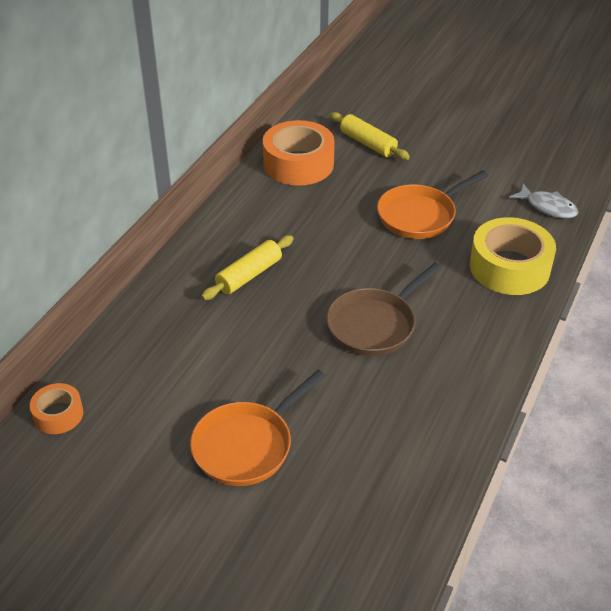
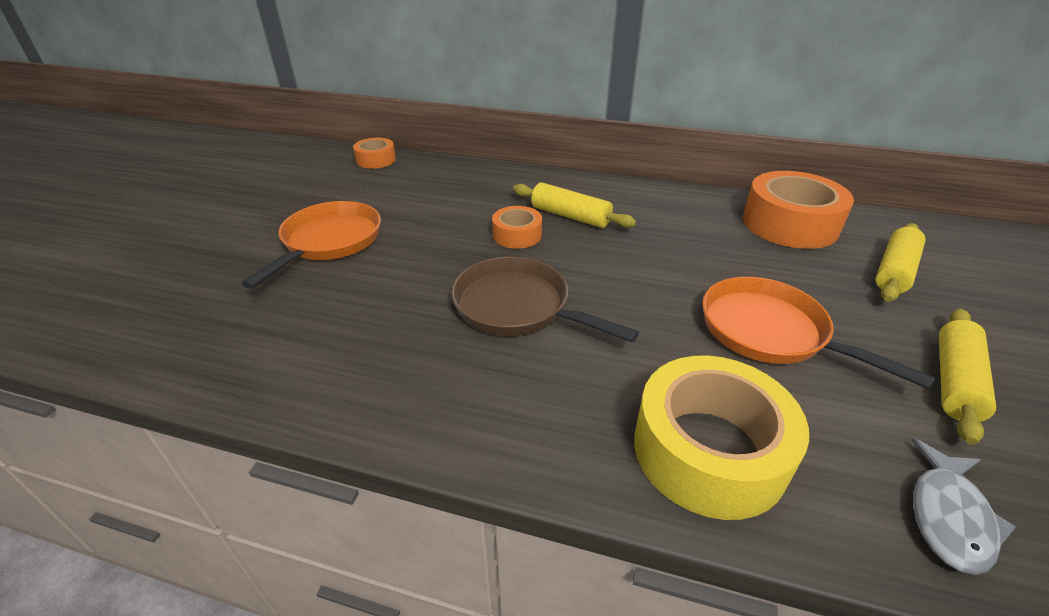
camera: 80 degrees right, 5 degrees down
(247, 445) = (329, 242): orange pan -> orange pan turned 75 degrees clockwise
(272, 313) = (517, 235): none -> orange tape
(467, 167) = (954, 381): none -> yellow rolling pin

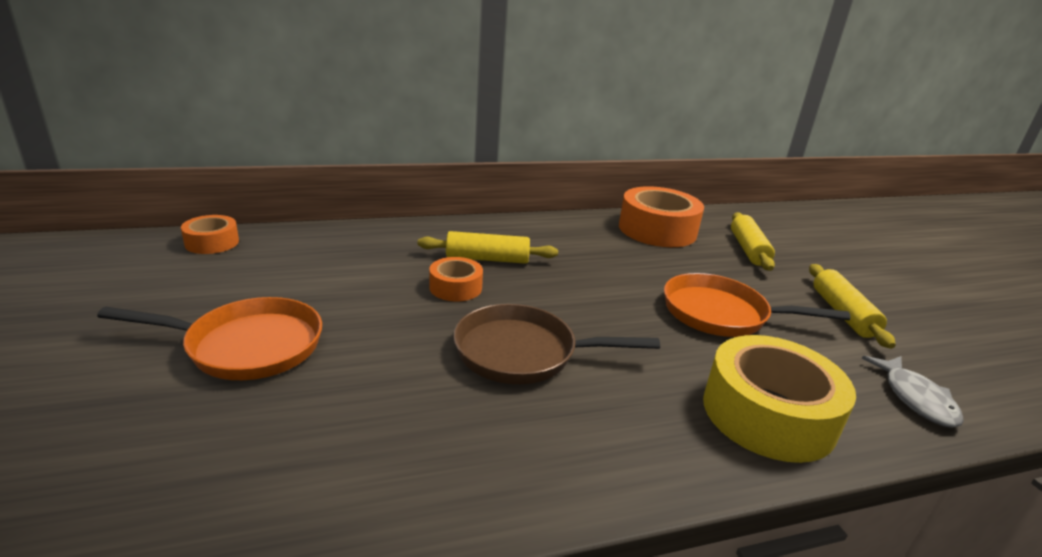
camera: 35 degrees left, 10 degrees down
(329, 242) = (247, 346): orange pan -> orange pan turned 105 degrees clockwise

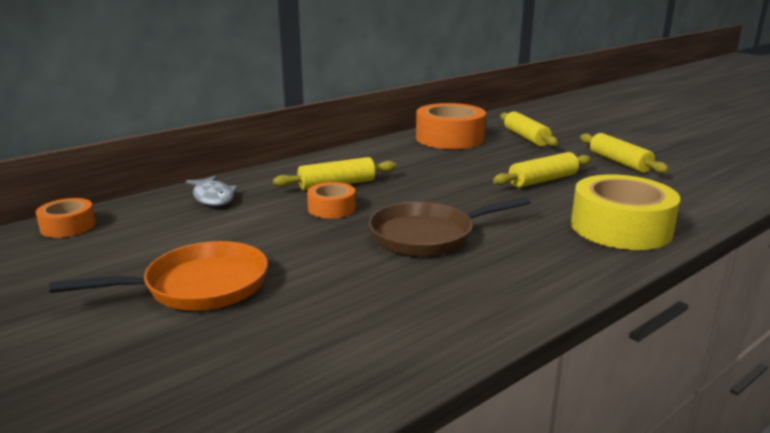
camera: 20 degrees left, 5 degrees down
(721, 314) = (543, 180): orange pan -> yellow rolling pin
(915, 398) = (697, 198): grey fish -> grey fish (213, 197)

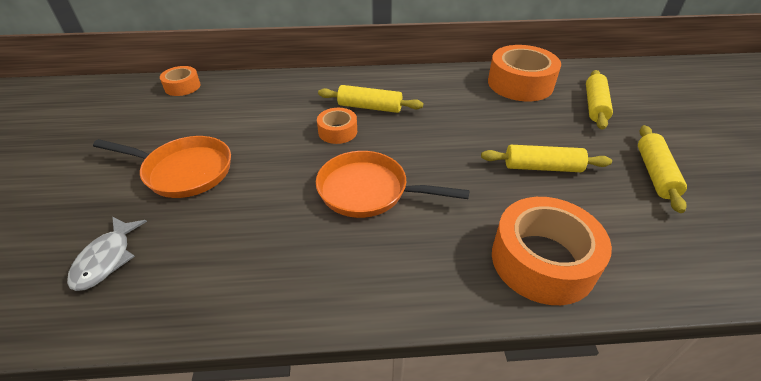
camera: 35 degrees right, 20 degrees up
(213, 197) = (280, 90): grey fish -> grey fish (106, 259)
(428, 235) = (368, 191): brown pan -> orange pan
(620, 228) = (542, 260): yellow tape -> orange tape

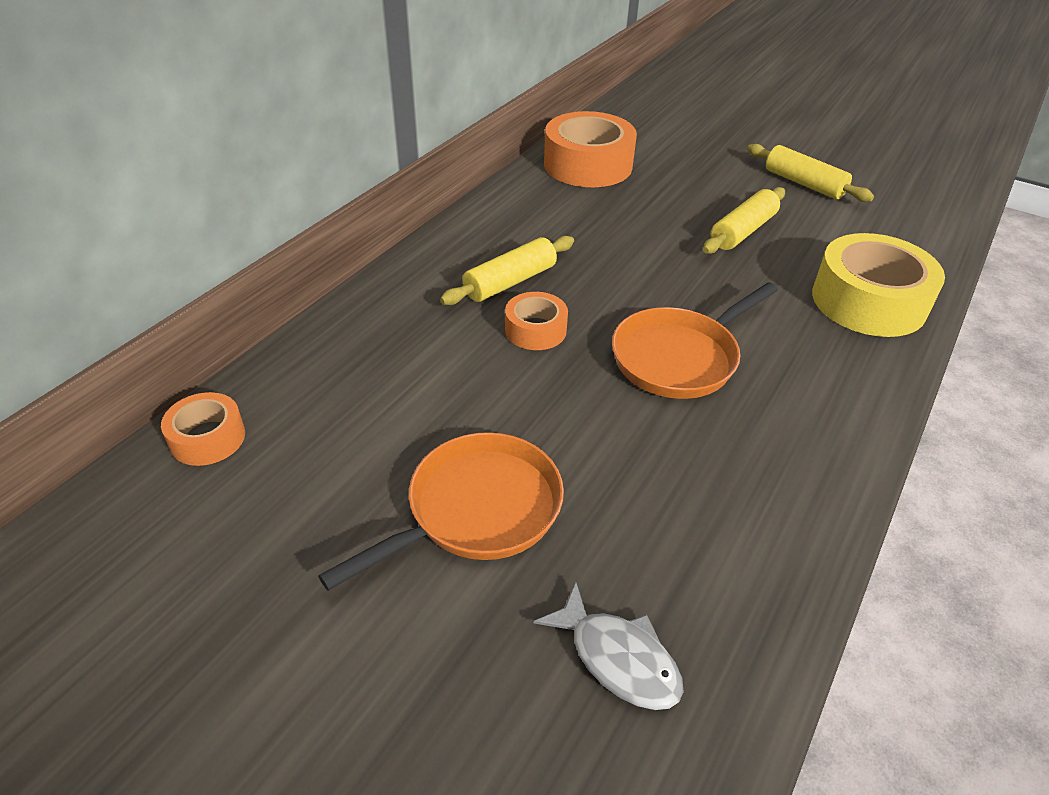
camera: 55 degrees left, 0 degrees up
(542, 260) = (868, 301): orange tape -> yellow tape
(595, 106) = (676, 150): yellow rolling pin -> none

